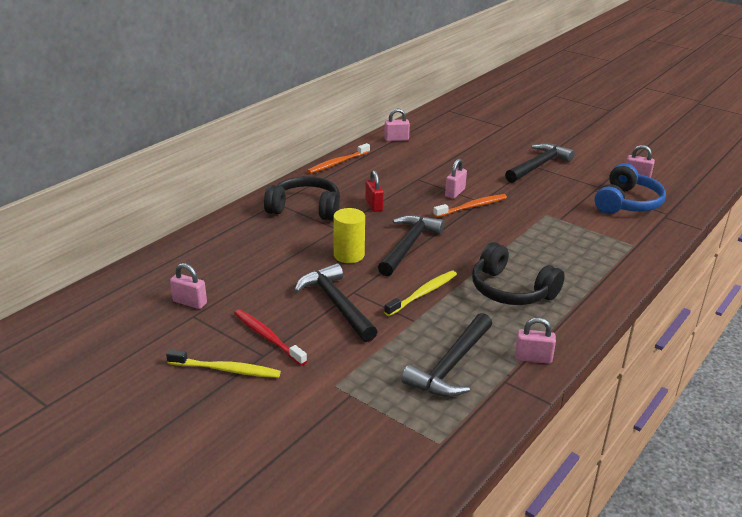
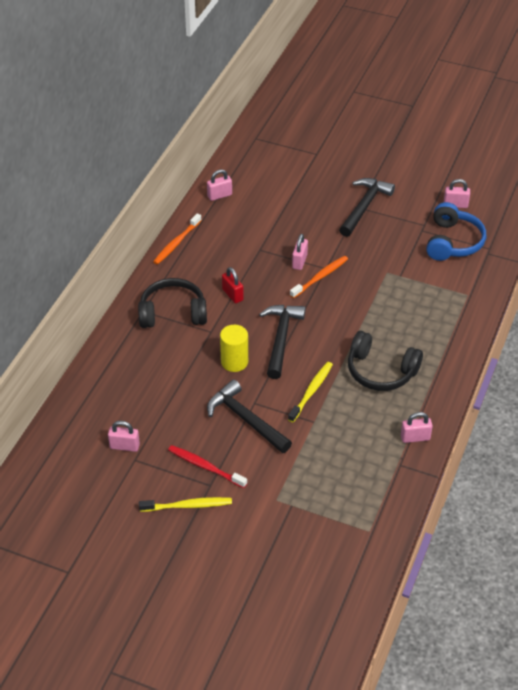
camera: 15 degrees left, 15 degrees up
(451, 365) = (357, 459): black hammer -> none

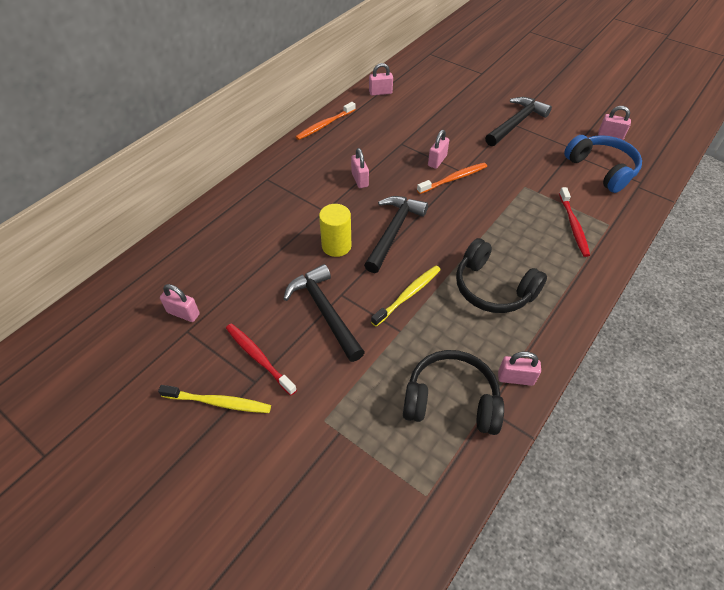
camera: 15 degrees right, 5 degrees up
(173, 313) = (294, 186): black headphones -> black headphones (451, 400)
(232, 295) = (360, 179): red padlock -> pink padlock
(437, 302) = (573, 226): none -> red toothbrush
(453, 242) = (601, 169): blue headphones -> blue headphones turned 60 degrees counterclockwise

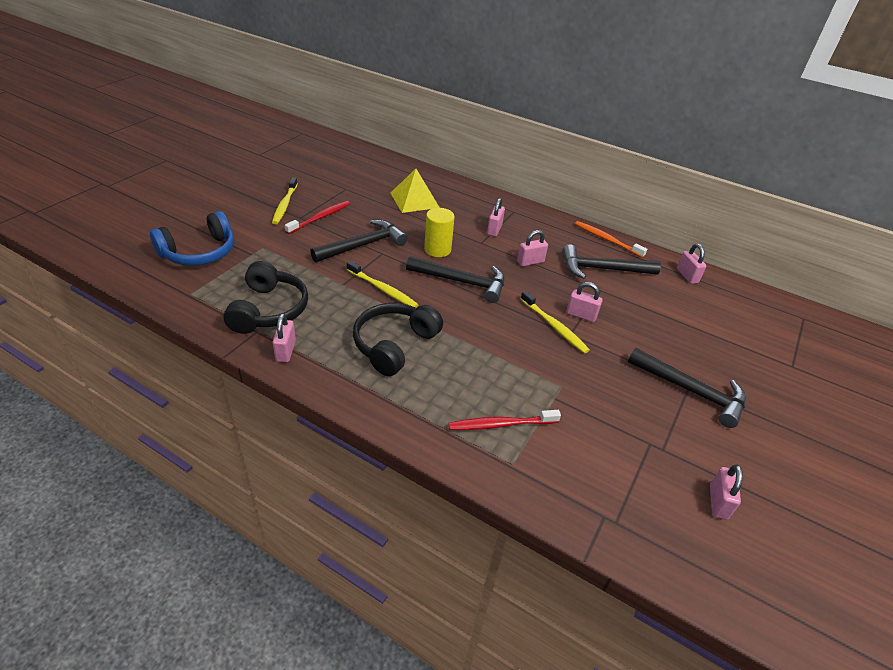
camera: 80 degrees right, 10 degrees down
(183, 313) = (361, 186): pink padlock -> pink padlock (494, 230)
(229, 260) = (414, 200): none -> yellow pyramid
(371, 136) = (603, 269): none -> black hammer
(454, 179) = (554, 326): orange toothbrush -> yellow toothbrush
(601, 169) = (627, 475): blue headphones -> blue headphones (199, 252)

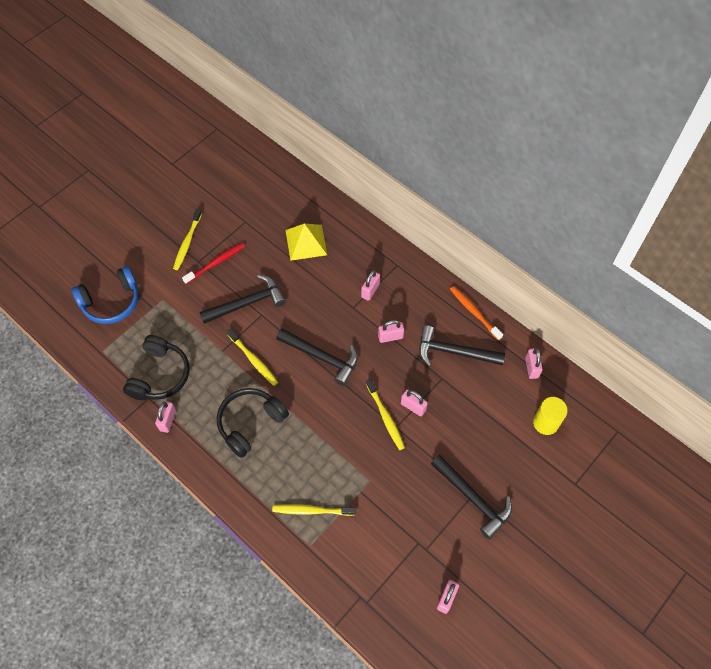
camera: 15 degrees right, 20 degrees up
(437, 249) = (311, 314): yellow cylinder -> yellow cylinder (545, 423)
(500, 424) = (311, 510): red toothbrush -> yellow toothbrush

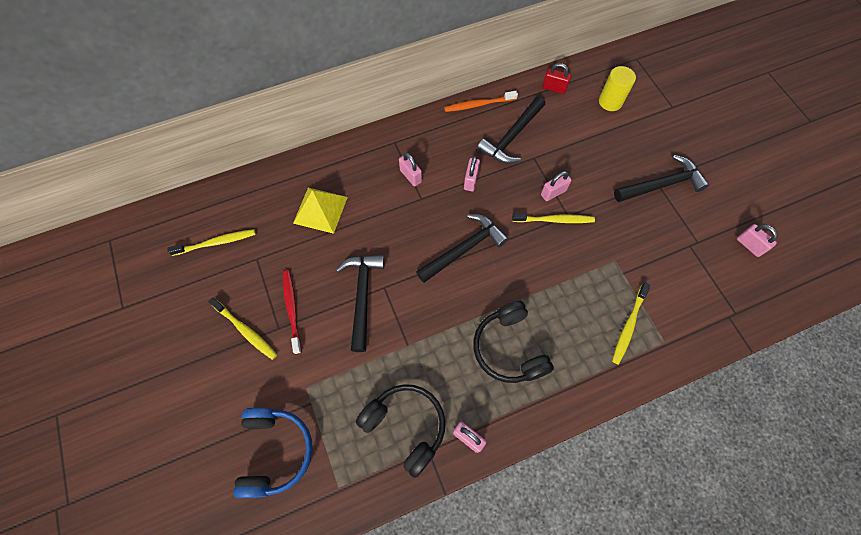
camera: 65 degrees left, 5 degrees up
(253, 360) = (435, 316): yellow toothbrush -> yellow toothbrush (216, 242)
(531, 368) = (554, 88): pink padlock -> red padlock

